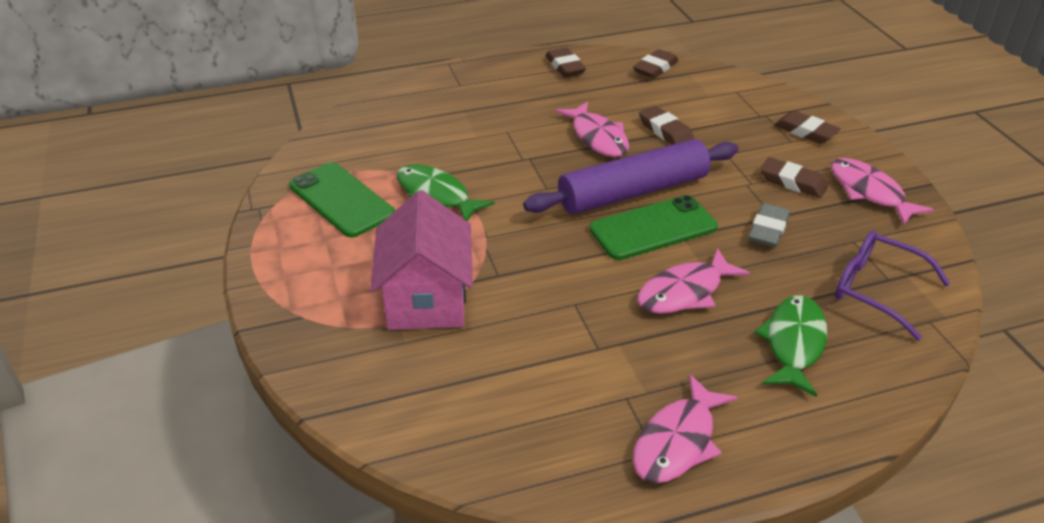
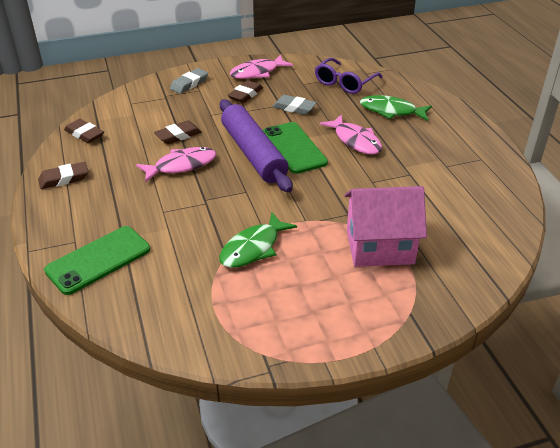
camera: 90 degrees left, 0 degrees up
(342, 200) = (258, 306): green phone -> green phone (98, 260)
(677, 441) = (472, 151): pink fish -> none
(805, 131) = (189, 84): brown eraser -> grey eraser

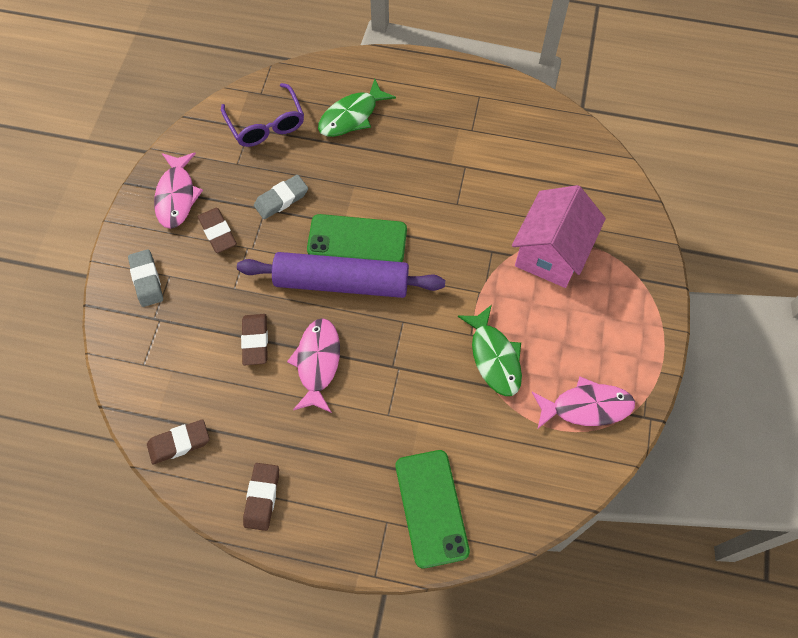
camera: 60 degrees left, 25 degrees up
(355, 141) = (382, 178): pink fish -> pink fish (586, 407)

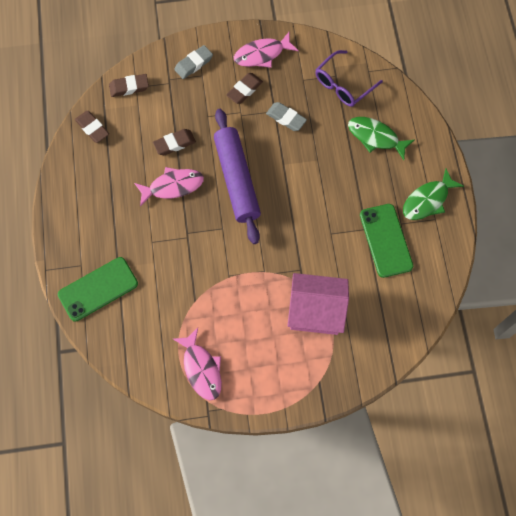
camera: 70 degrees right, 5 degrees up
(262, 497) = (73, 188): brown eraser -> brown eraser (129, 87)
(357, 239) = (274, 177): green phone -> green phone (386, 240)
(494, 357) = (217, 296): green fish -> green fish (427, 200)

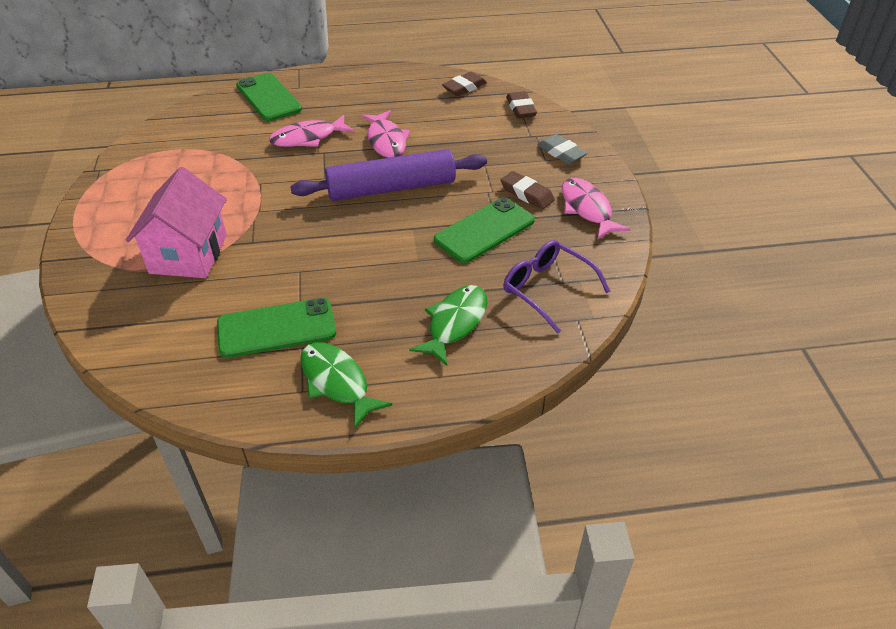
camera: 90 degrees right, 25 degrees down
(174, 143) = (444, 141): brown eraser -> none
(201, 369) = (150, 164): pink fish -> pink fish (308, 138)
(286, 118) = (484, 230): grey eraser -> green phone

